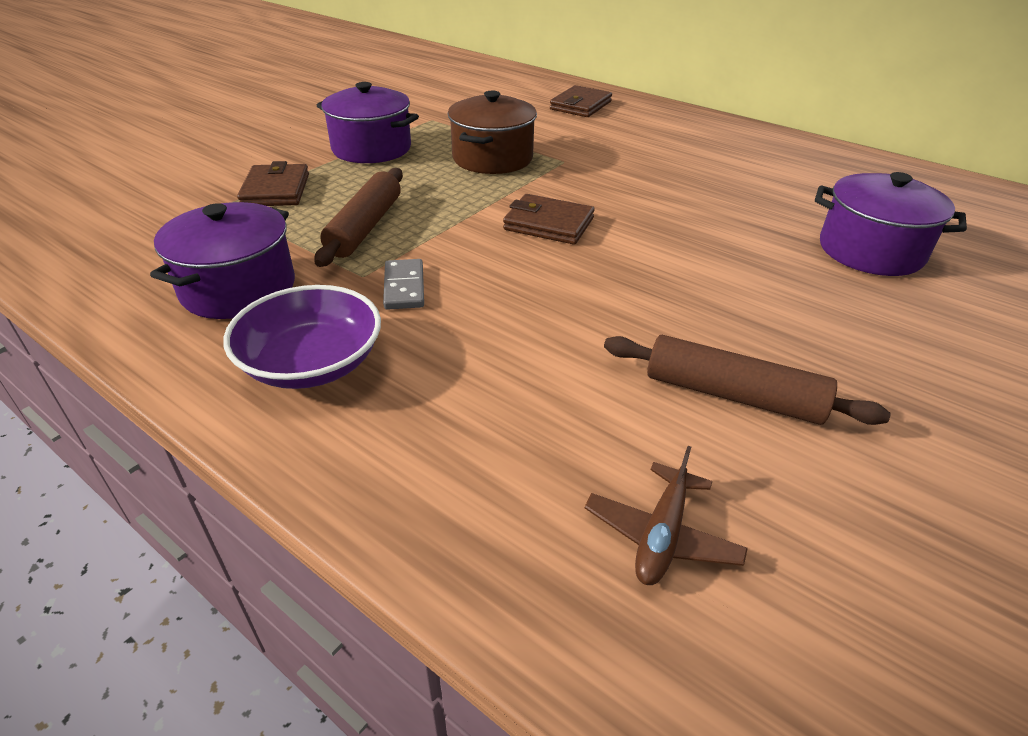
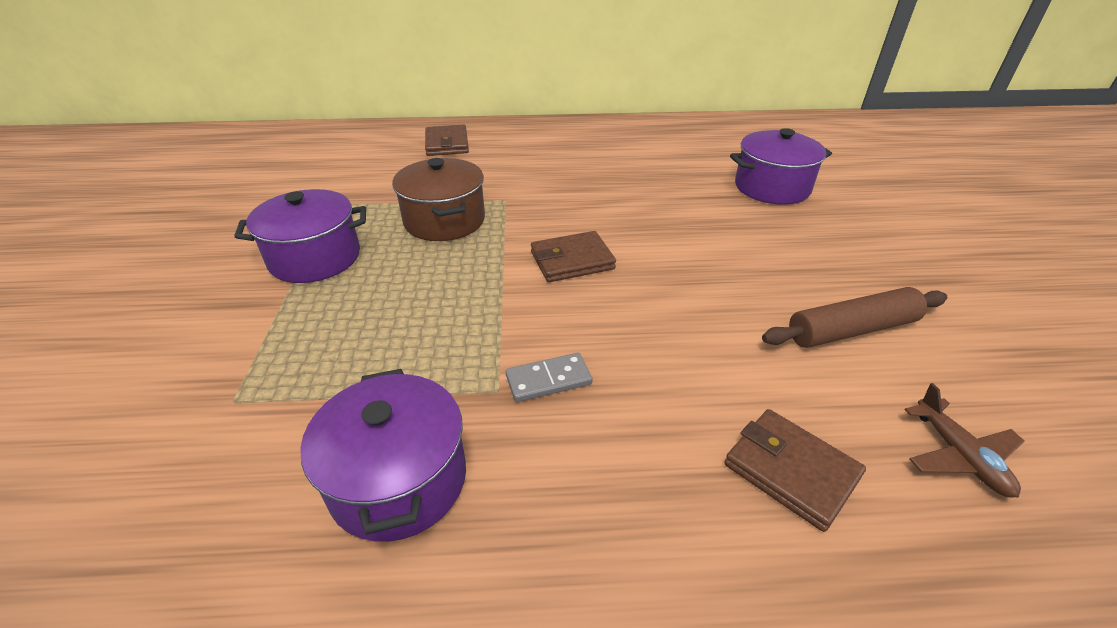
camera: 40 degrees left, 0 degrees up
(276, 190) = (274, 350): brown wallet -> brown wallet (791, 471)
(312, 363) = (582, 504): purple bowl -> none
(365, 227) = (429, 341): brown rolling pin -> none
(404, 287) = (548, 380): grey domino -> grey domino turned 60 degrees counterclockwise

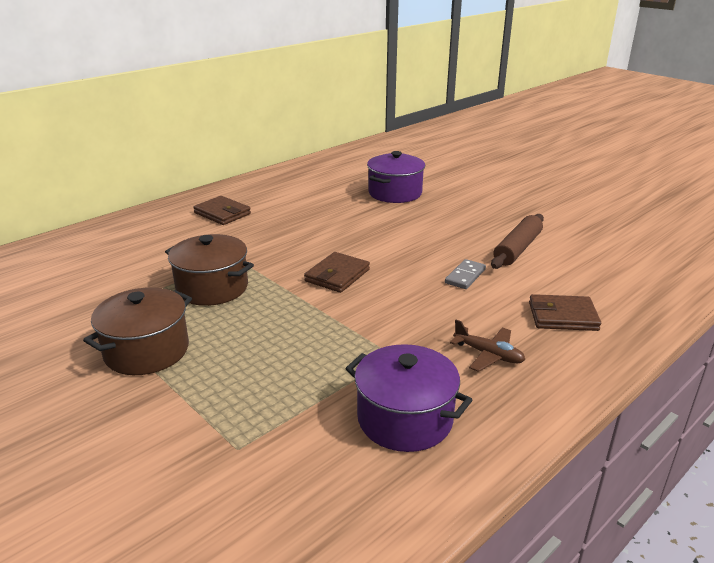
camera: 40 degrees left, 10 degrees down
(315, 258) = (147, 351): purple pot -> brown pot
(447, 144) = (125, 238): brown wallet -> brown wallet (222, 213)
(548, 380) = (412, 337): grey domino -> grey domino (465, 276)
(959, 456) = (609, 279): brown plane -> brown plane (488, 355)

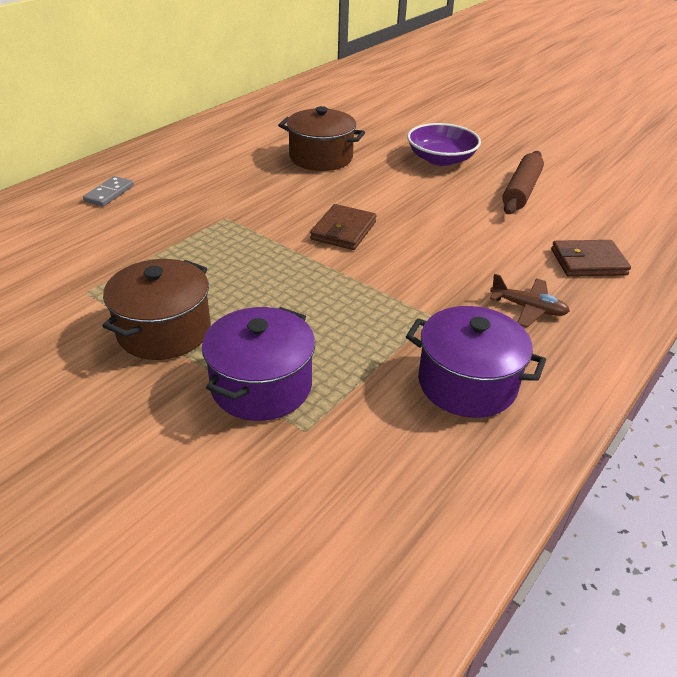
camera: 10 degrees left, 10 degrees up
(212, 288) = (210, 253): brown pot -> brown pot (321, 157)
(222, 213) = (189, 164): brown wallet -> none
(395, 193) = (373, 132): purple pot -> purple pot (261, 385)
(450, 218) = (441, 159): none -> purple bowl
(465, 276) = (477, 224): grey domino -> grey domino (109, 193)

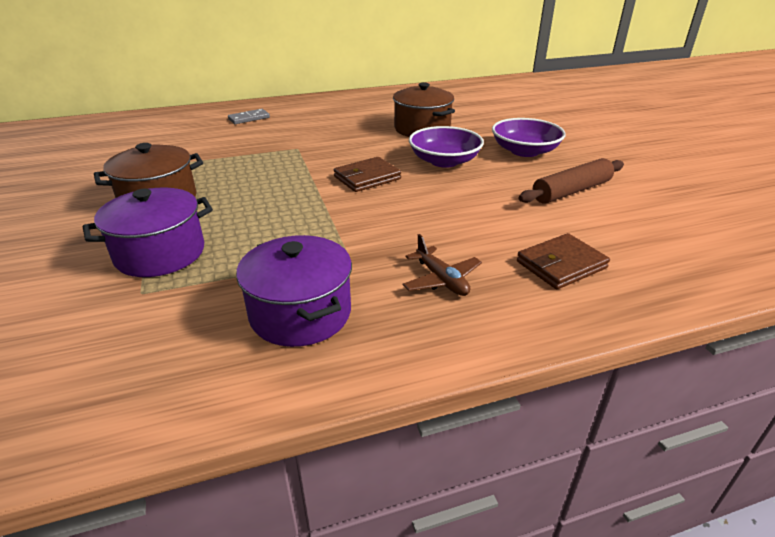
camera: 35 degrees right, 5 degrees down
(388, 190) = (444, 161): none -> purple bowl
(588, 262) = (561, 265): brown wallet -> brown wallet turned 60 degrees counterclockwise

